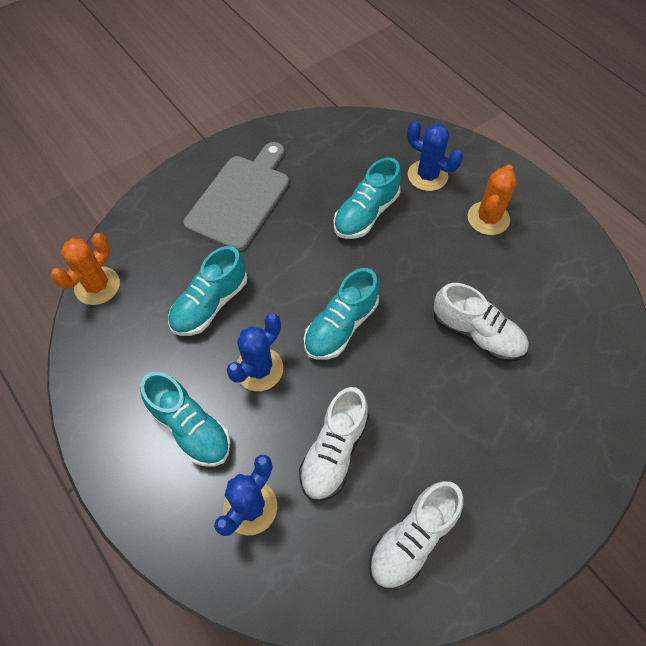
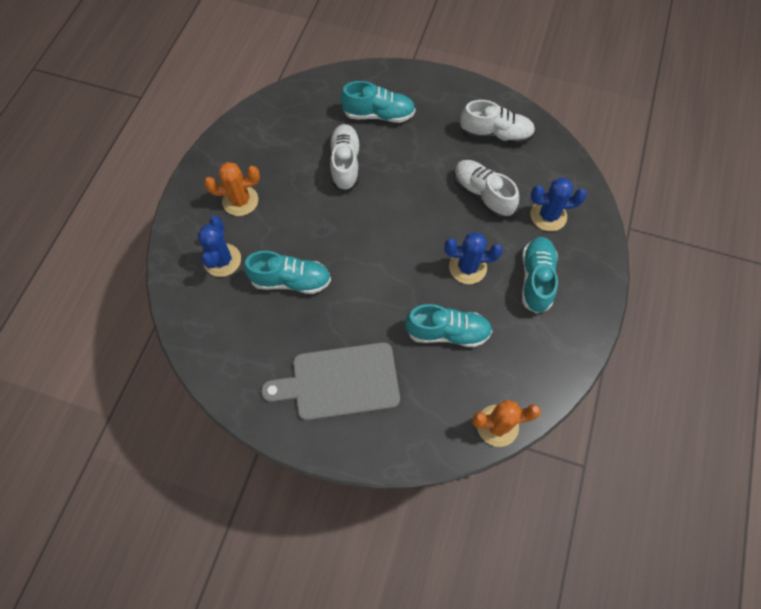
camera: 125 degrees left, 5 degrees up
(334, 451) = (482, 195): white shoe -> white shoe turned 120 degrees counterclockwise
(341, 326) = (399, 240): turquoise shoe -> turquoise shoe (378, 114)

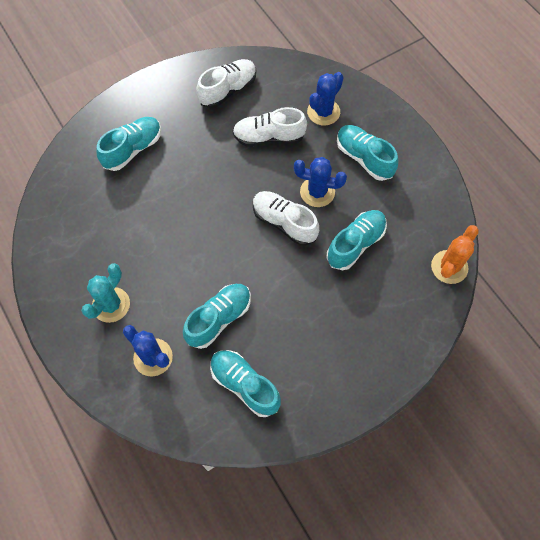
camera: 50 degrees left, 0 degrees up
(240, 201) = (111, 305): orange cactus -> turquoise cactus
(251, 341) = (245, 385): none -> turquoise shoe
(340, 382) = (333, 345): grey cutting board -> none
(345, 164) = (153, 205): white shoe -> white shoe (284, 223)
(467, 267) = (317, 192): blue cactus -> blue cactus turned 60 degrees clockwise

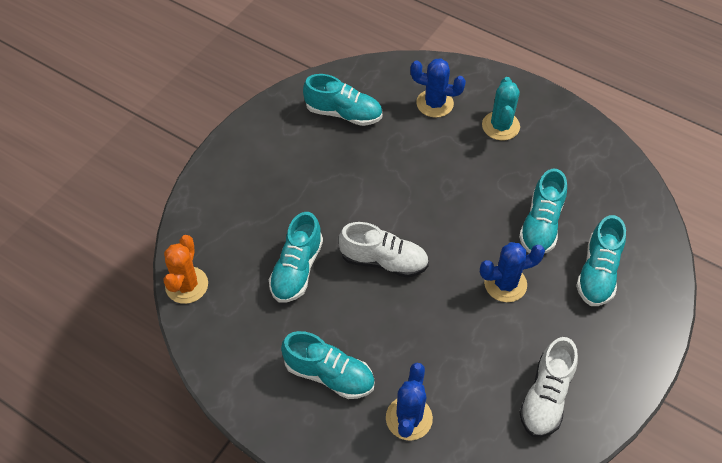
camera: 155 degrees right, 10 degrees down
(219, 319) = (396, 151): turquoise shoe -> turquoise shoe (541, 225)
(269, 137) = (456, 353): white shoe -> none
(317, 192) = (365, 309): blue cactus -> blue cactus (505, 284)

